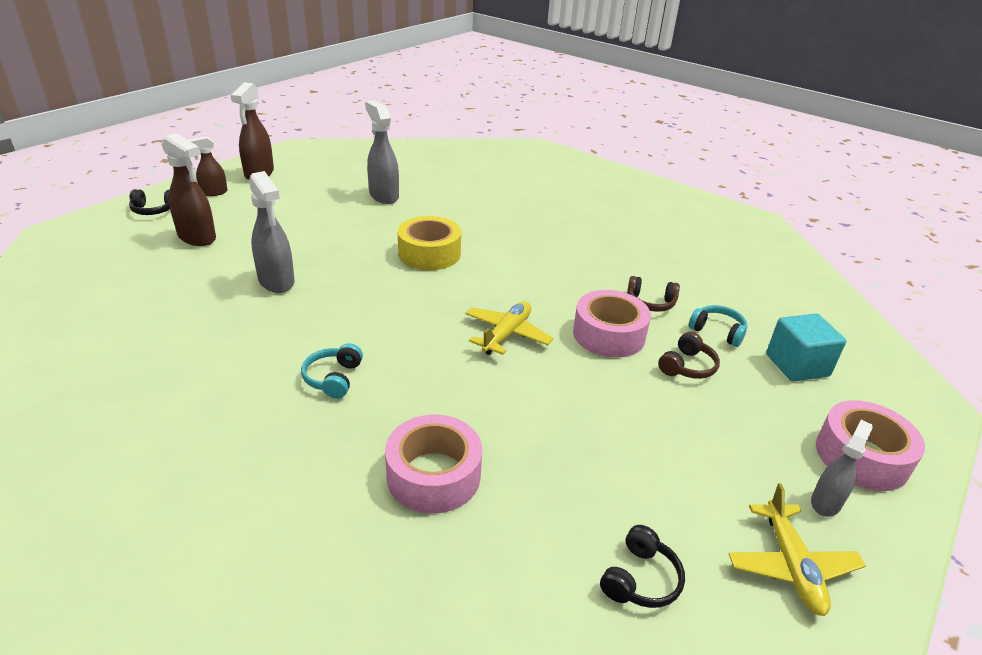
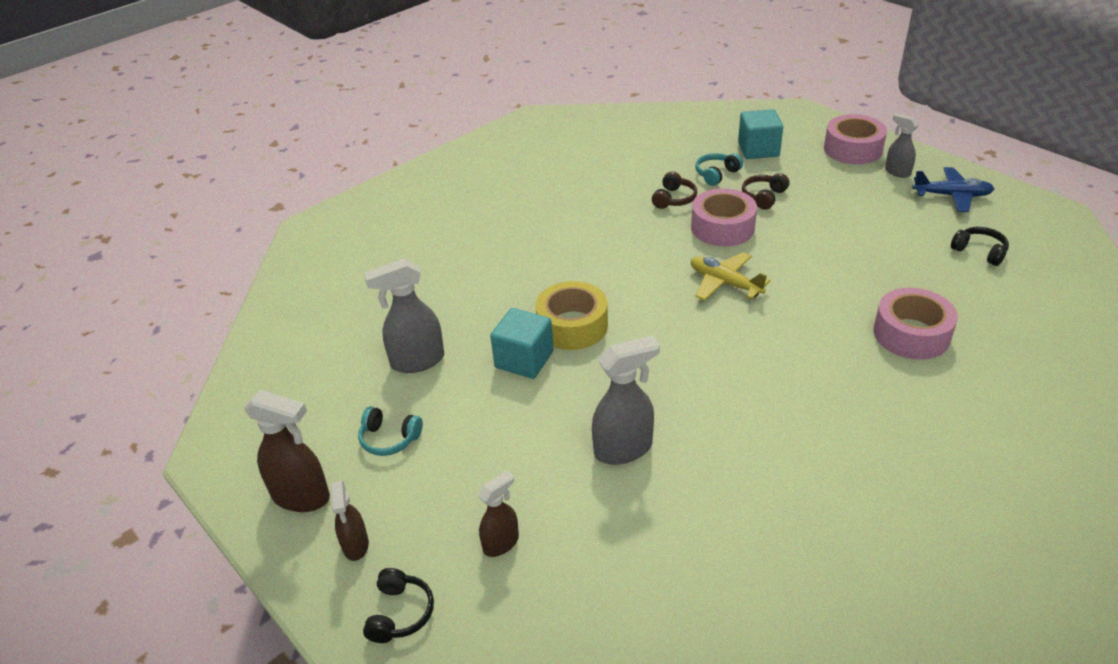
camera: 75 degrees left, 5 degrees up
(197, 237) = (501, 543): brown spray bottle -> brown spray bottle, size x0.61
(333, 378) = (799, 393): turquoise headphones -> turquoise headphones (389, 439)
(385, 235) = (524, 360): none -> turquoise cube
(687, 366) = (764, 197): brown headphones -> brown headphones turned 105 degrees counterclockwise
(791, 566) = (952, 196): yellow plane -> blue plane

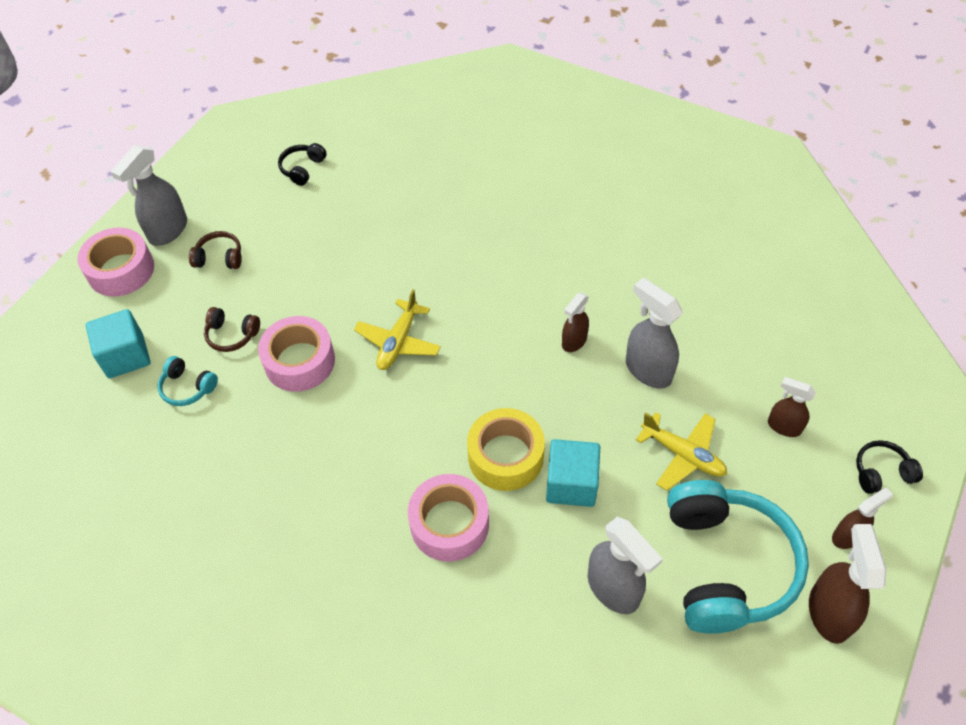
camera: 110 degrees left, 15 degrees up
(389, 439) = (725, 565): turquoise headphones -> turquoise headphones, size x2.34
(512, 445) = (683, 455): none -> yellow plane
(674, 199) = (248, 419): brown headphones -> brown headphones (219, 258)
(683, 400) = (574, 341): none -> brown spray bottle
(897, 172) = (168, 231): grey spray bottle -> grey spray bottle, size x1.63
(911, 334) = (433, 205): pink tape -> pink tape (449, 524)
(952, 196) = (210, 189): blue plane -> none

